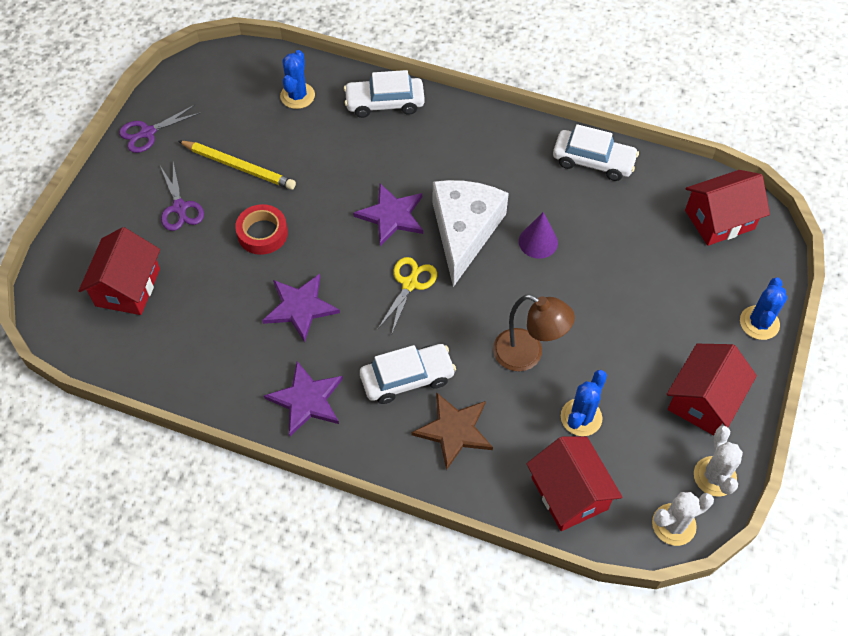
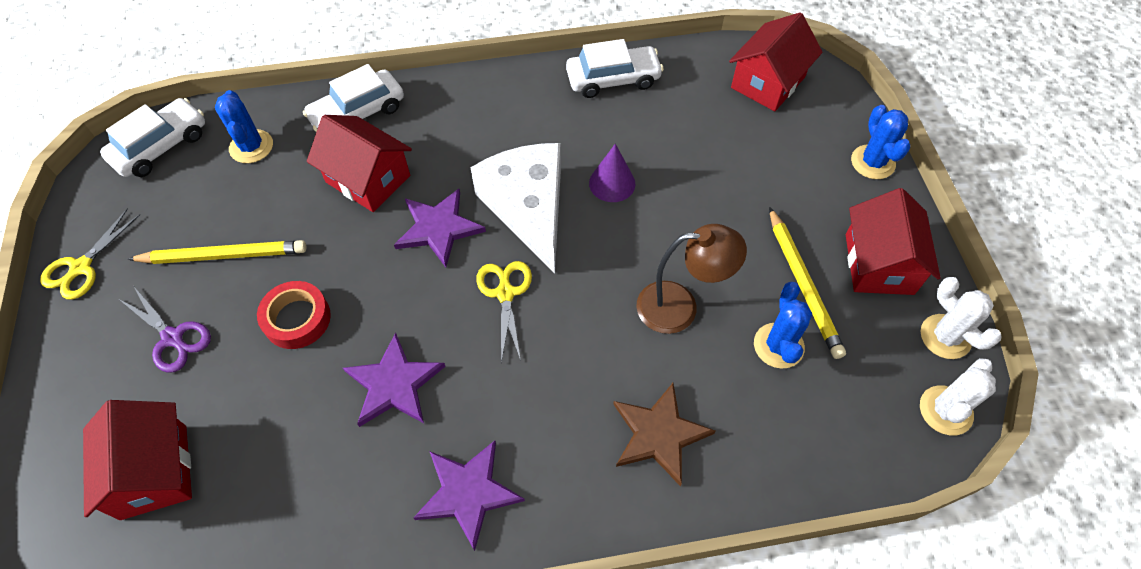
camera: 30 degrees left, 0 degrees up
(147, 133) = (81, 268): purple scissors -> yellow scissors
(407, 378) = (569, 402): white car -> white car (161, 146)
(569, 493) = (824, 436): red house -> red house (368, 179)
(631, 385) = (803, 284): none -> yellow pencil

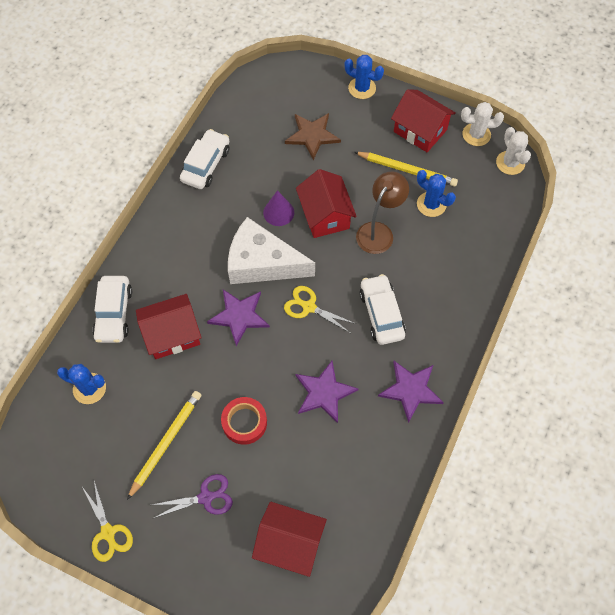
camera: 55 degrees left, 5 degrees up
(161, 146) = (42, 444): white car -> white car (381, 314)
(659, 434) = (440, 286): brown star -> brown star (312, 135)
(768, 82) = (273, 94): red house -> red house (325, 215)

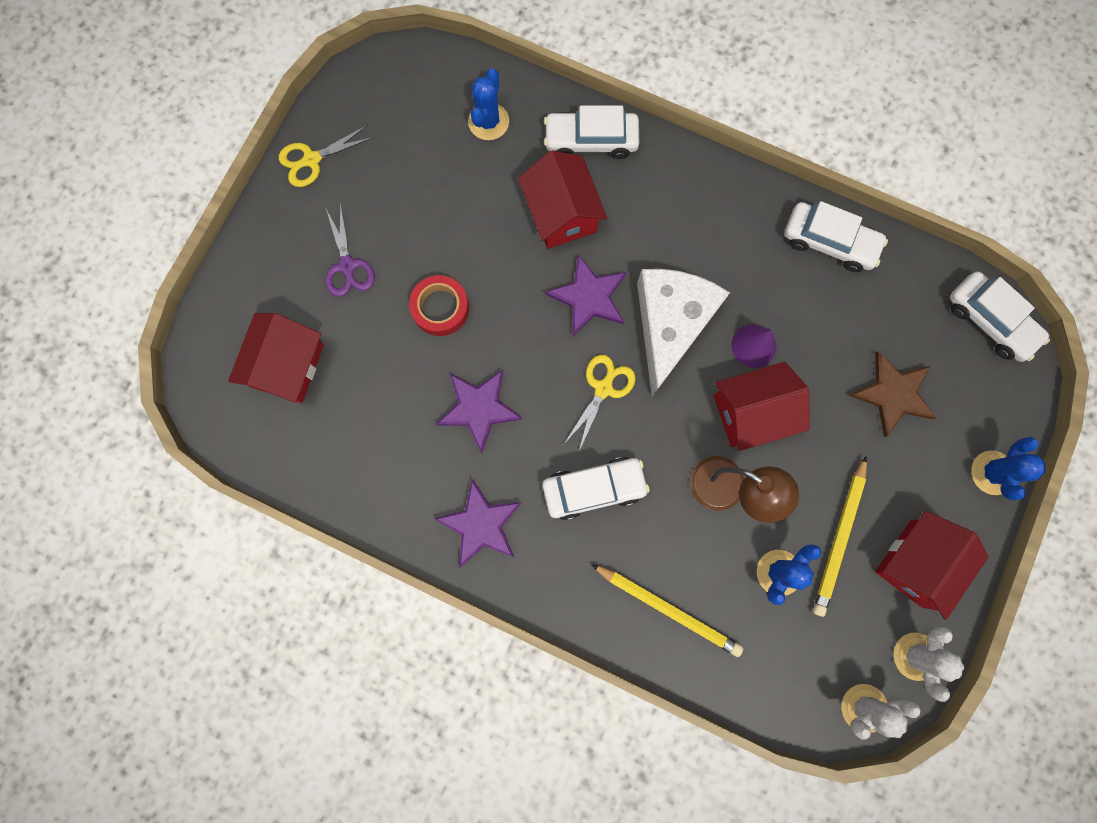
camera: 90 degrees right, 15 degrees up
(166, 443) = (416, 216): yellow pencil -> yellow pencil (668, 609)
(264, 82) = (990, 321): none -> white car

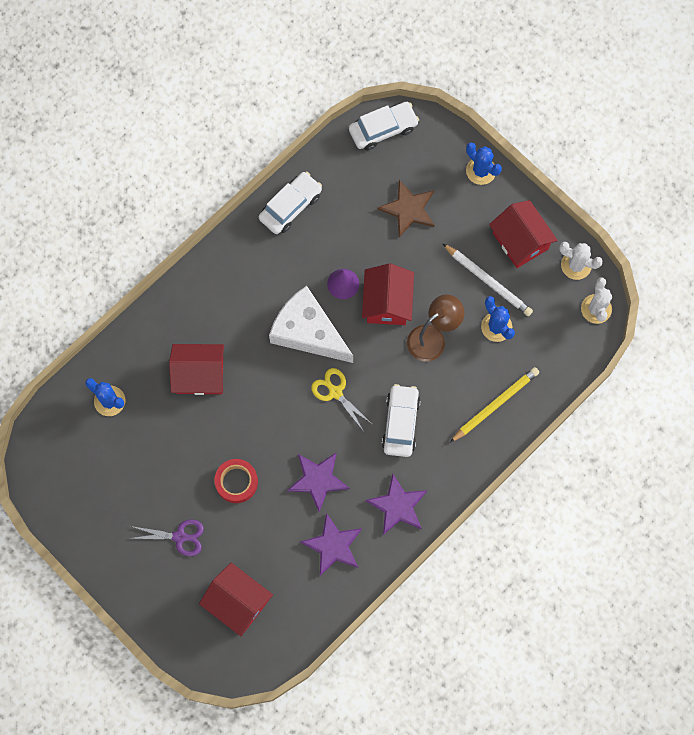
camera: 70 degrees left, 5 degrees down
(311, 160) = (87, 537): yellow scissors -> none
(589, 296) = (267, 378): purple star -> purple star (333, 545)
(591, 140) = (153, 335): white car -> none
(839, 538) = (488, 281): yellow pencil -> white pencil

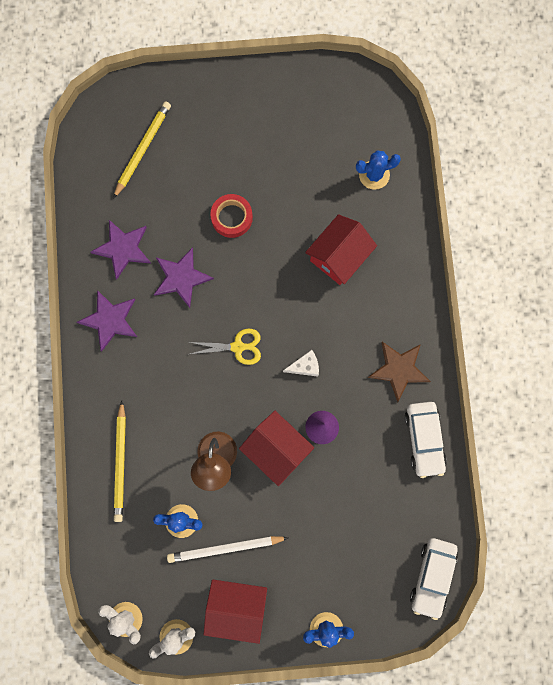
camera: 130 degrees right, 5 degrees up
(180, 537) = (226, 146): purple scissors -> none
(238, 602) = (142, 149): red house -> yellow pencil
(308, 331) = (305, 366): white cheese -> white cheese, size x0.41
(400, 423) = (170, 376): white car -> none
(408, 209) = (342, 536): brown star -> brown star (399, 369)

